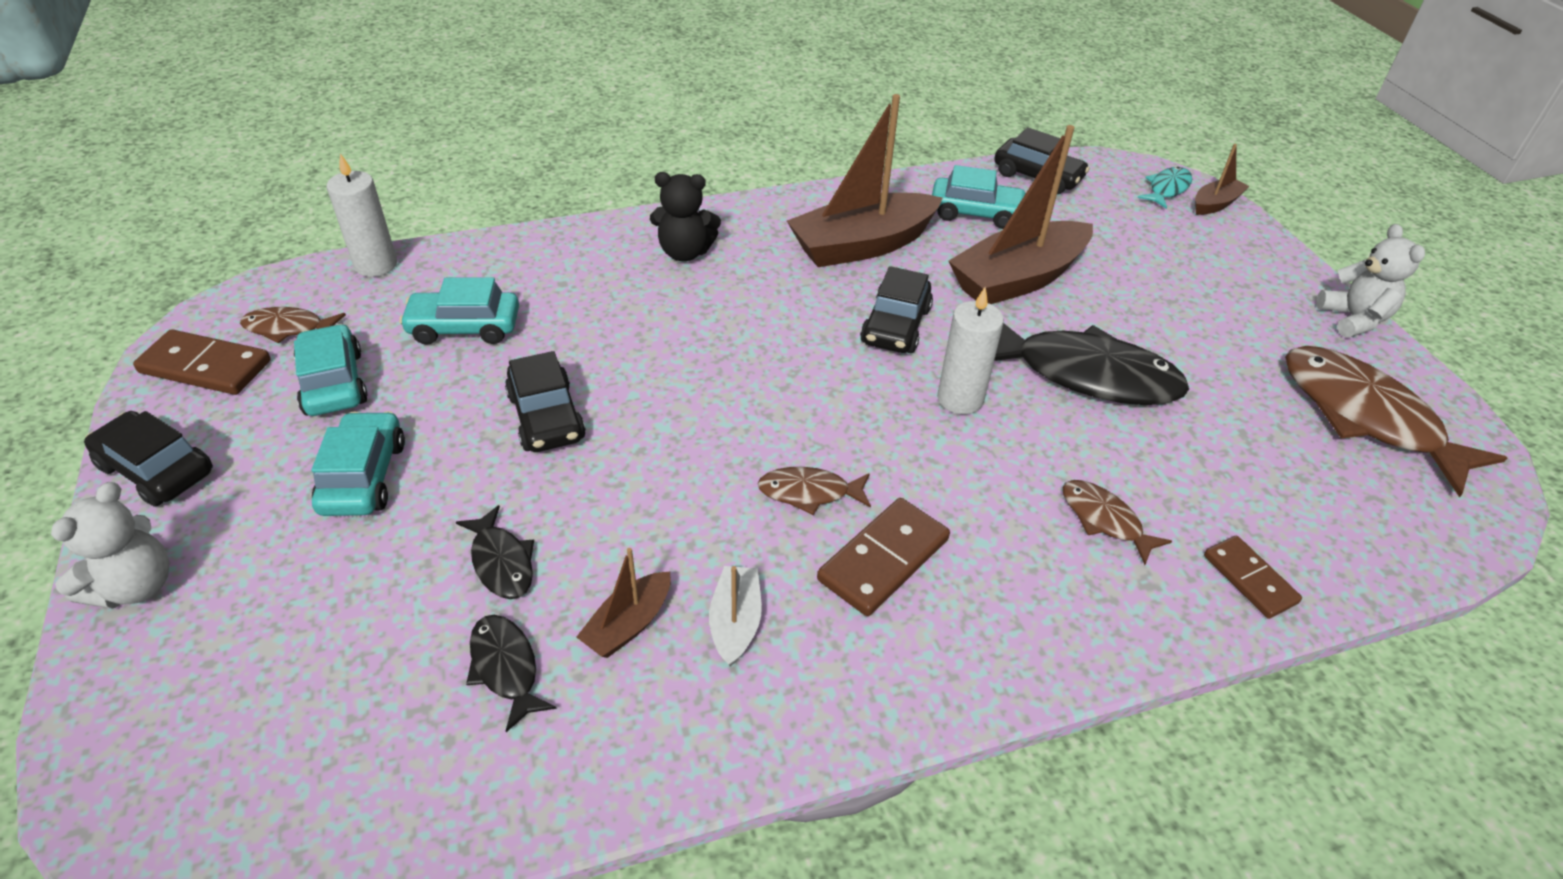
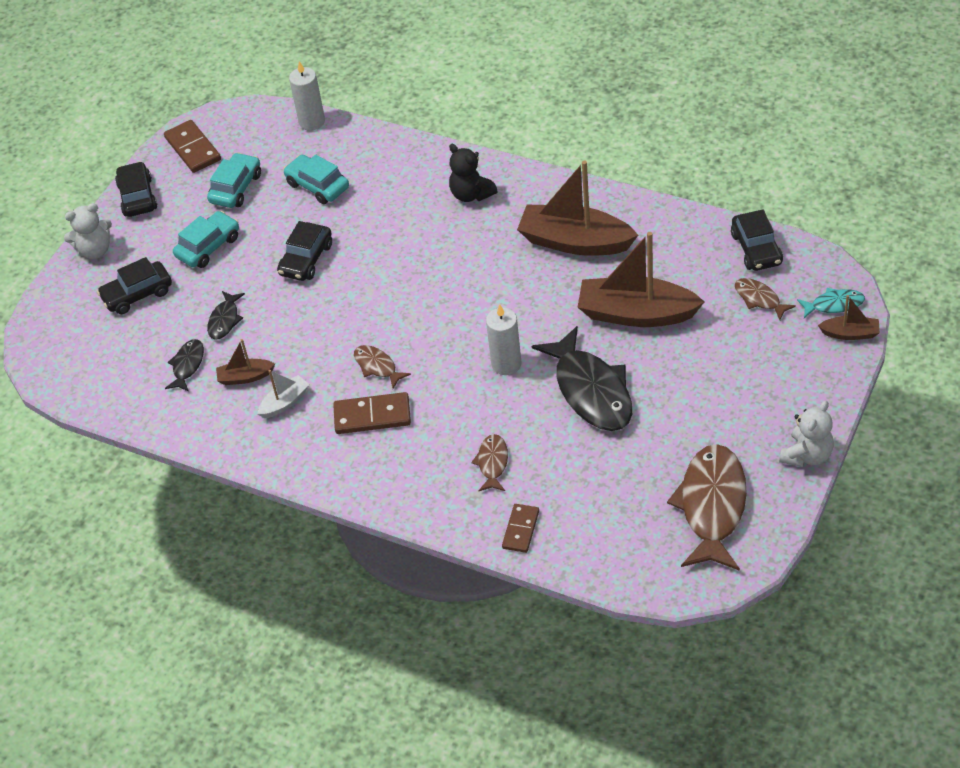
camera: 50 degrees right, 5 degrees up
(288, 328) = (242, 143): brown fish -> brown fish (759, 299)
(895, 326) = (527, 304): black car -> black car (137, 294)
(975, 213) = (675, 255): turquoise car -> none

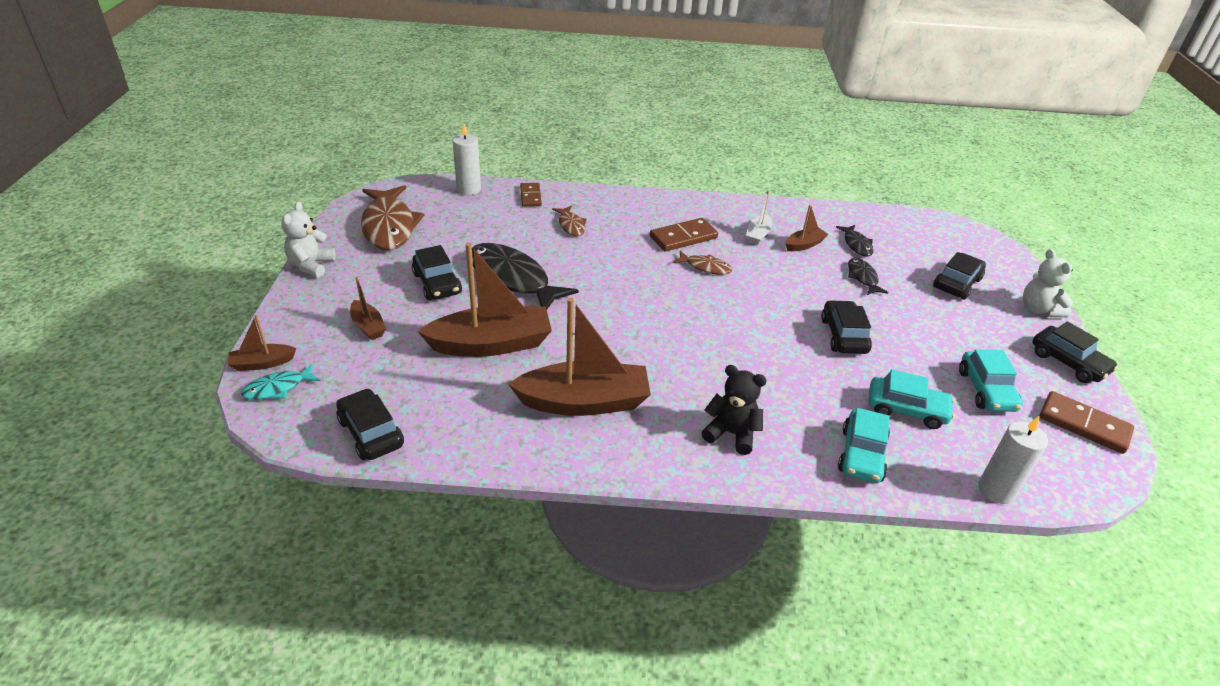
camera: 150 degrees right, 10 degrees down
(95, 250) = (1038, 309): white teddy bear -> white teddy bear turned 60 degrees counterclockwise
(208, 247) = (945, 330): turquoise car -> turquoise car (861, 455)
(506, 364) = (596, 286): white candle -> white candle (469, 189)
(672, 400) = (437, 283): none -> black car
(750, 357) = (368, 326): none -> brown boat
(759, 299) = (363, 379): brown fish -> none

